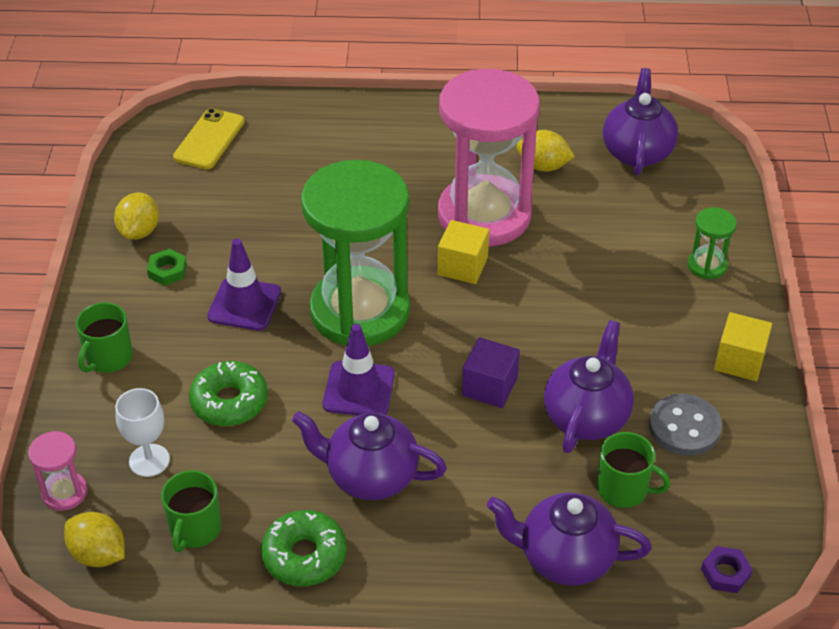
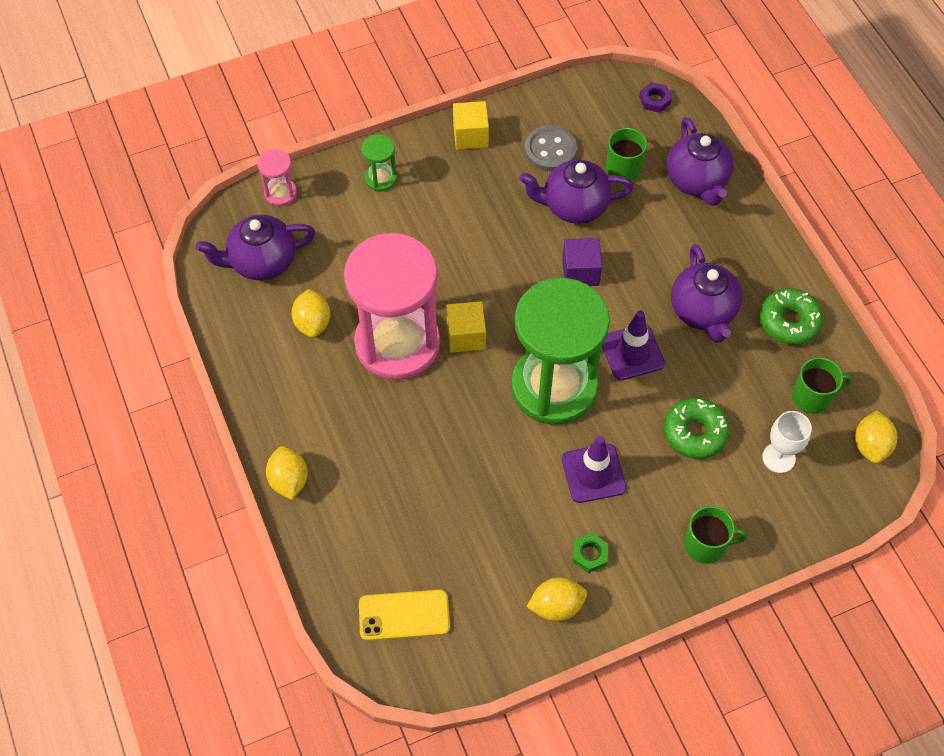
camera: 115 degrees left, 15 degrees up
(64, 493) = (840, 498): pink hourglass -> pink hourglass (280, 193)
(384, 109) = (289, 480): none -> yellow lemon

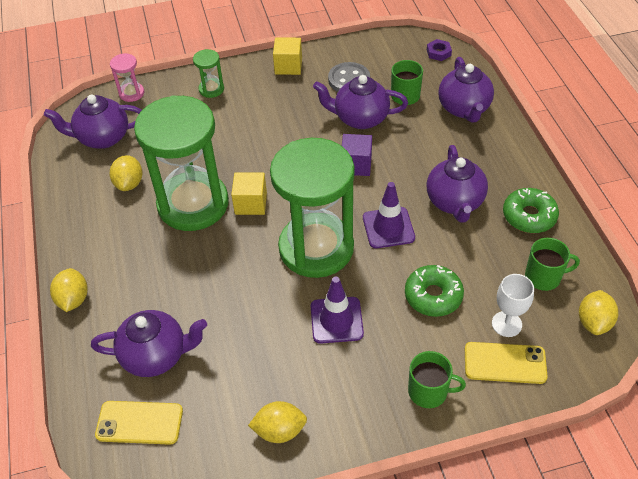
camera: 10 degrees right, 10 degrees down
(397, 343) = (193, 204): pink hourglass -> green hourglass
(402, 537) = (156, 355): none -> purple teapot
(589, 554) = (319, 388): green nut -> none
(782, 503) = (505, 363): none -> yellow phone

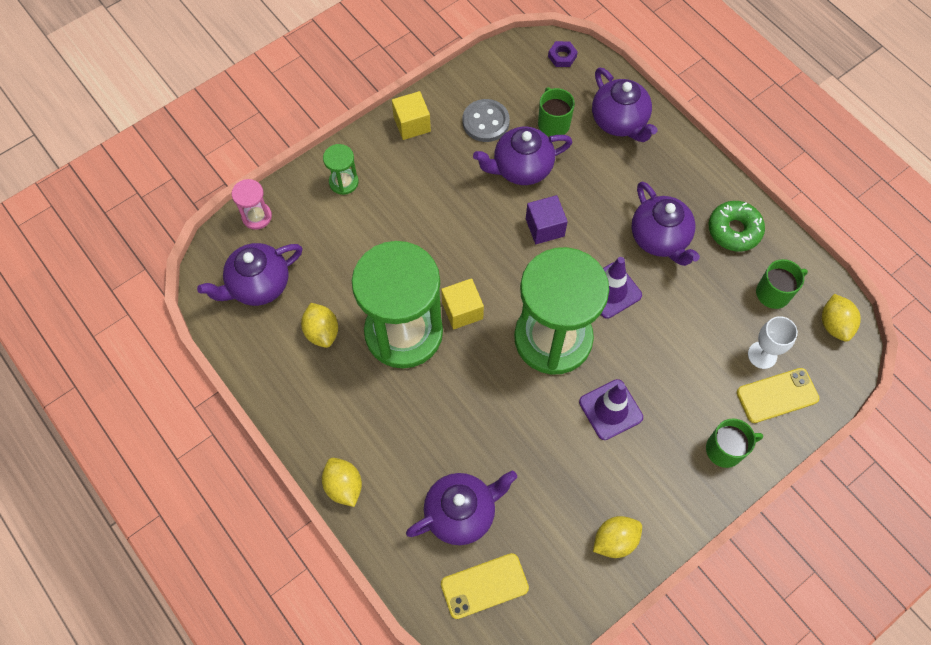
camera: 25 degrees left, 15 degrees up
(433, 296) = (685, 350): green donut -> none

